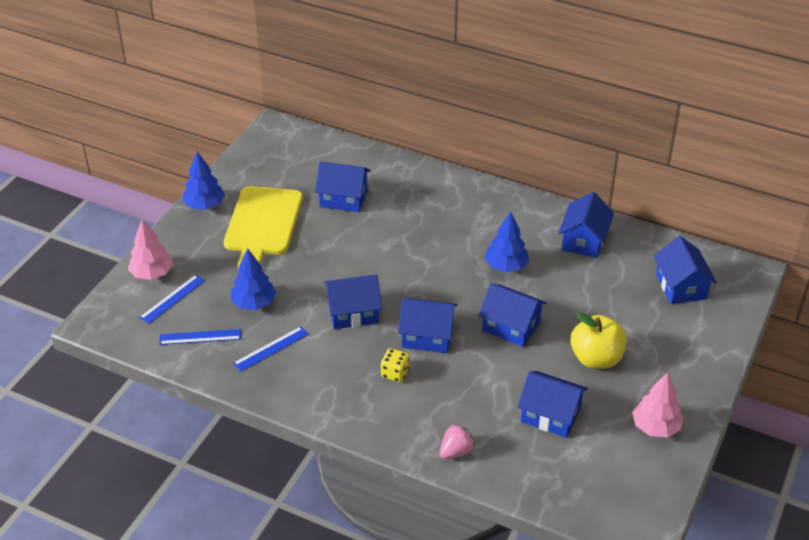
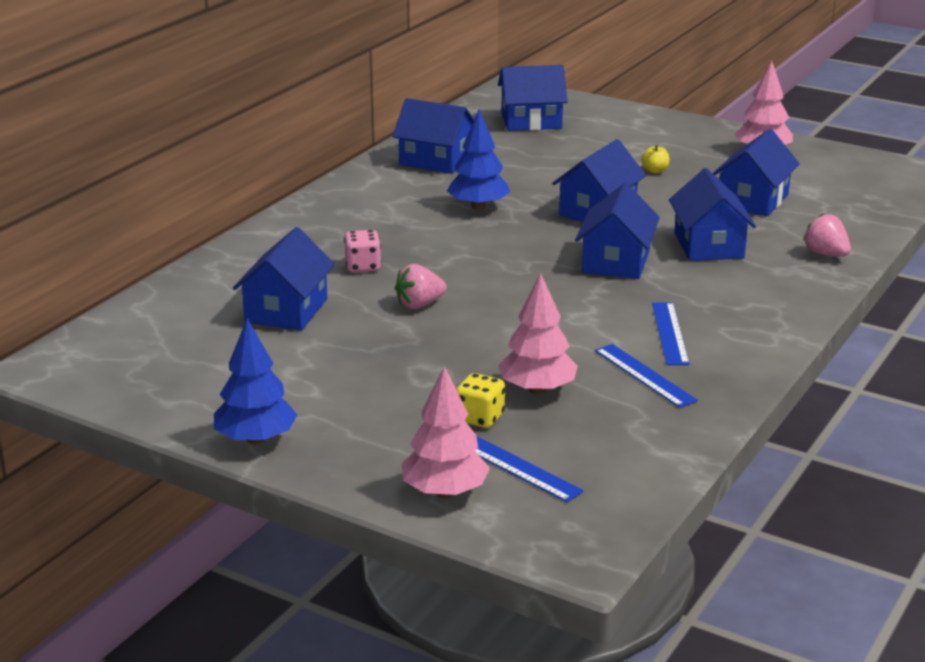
camera: 85 degrees left, 15 degrees down
(200, 337) = (617, 438): blue ruler -> blue ruler (669, 333)
(254, 303) = (537, 389): blue tree -> pink tree
(262, 225) = (333, 381): yellow cutting board -> none
(353, 312) = (565, 310): blue house -> blue house (708, 245)
(355, 249) = (419, 305): none -> pink strawberry
(395, 373) = (690, 285): yellow dice -> yellow dice (480, 418)
(404, 222) = (363, 267): none -> pink dice
(596, 358) = (655, 171): yellow apple -> yellow apple, size x0.40

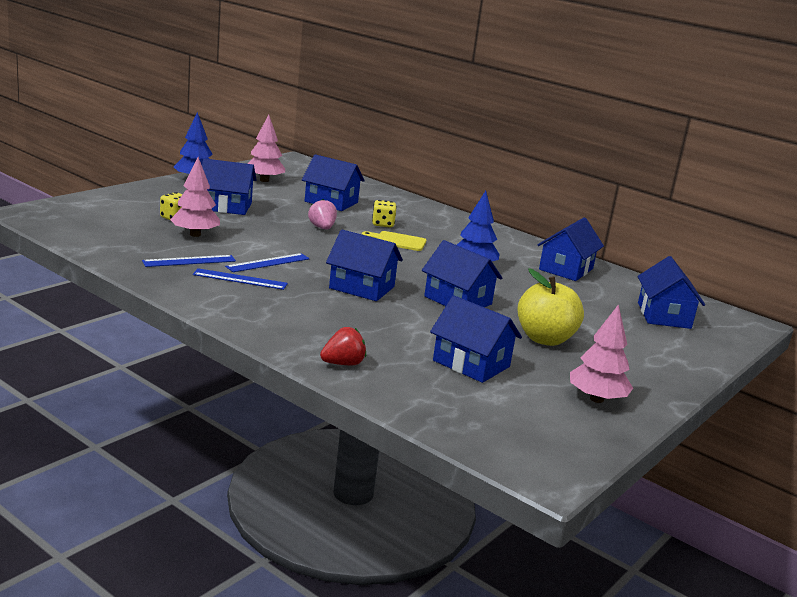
camera: 95 degrees right, 5 degrees down
(363, 267) = (383, 224): pink dice -> yellow dice
(426, 253) = (397, 241): none -> yellow cutting board
(445, 492) = (110, 201): pink tree -> pink tree (264, 180)
(518, 467) = (117, 216): blue ruler -> blue ruler (268, 263)
(655, 171) = (545, 339): yellow apple -> yellow apple, size x2.47
(708, 245) = (378, 323): blue house -> blue house (226, 206)
(825, 254) = (343, 364): pink strawberry -> red strawberry

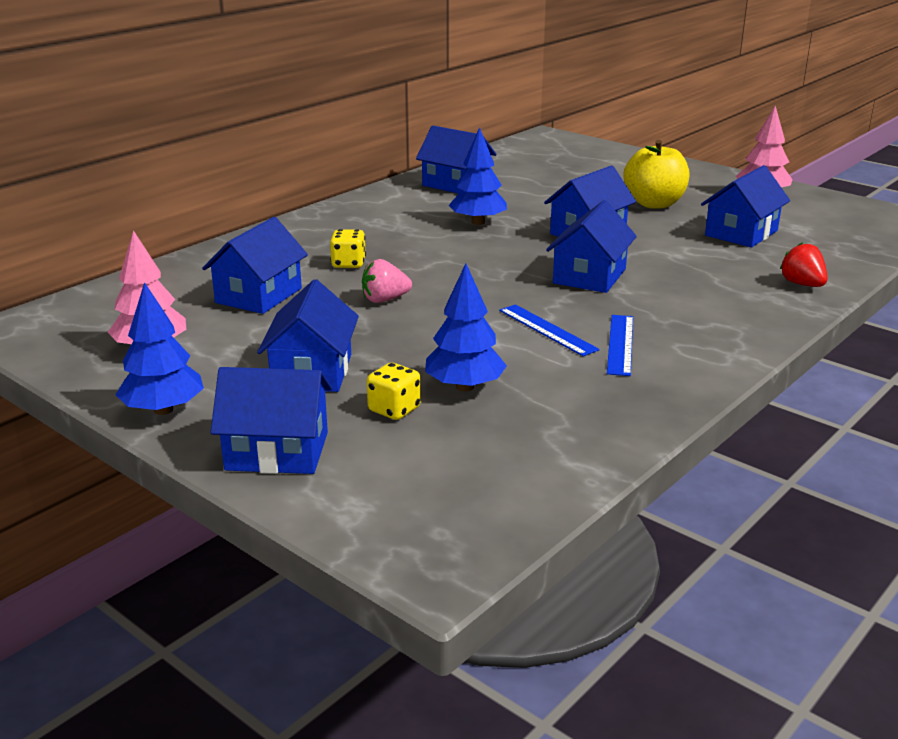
camera: 85 degrees left, 5 degrees up
(189, 261) = (580, 382): blue ruler -> none
(195, 234) = (464, 387): pink tree -> blue tree
(397, 241) = (413, 256): yellow cutting board -> none
(664, 315) = (555, 159): blue house -> blue house (277, 451)

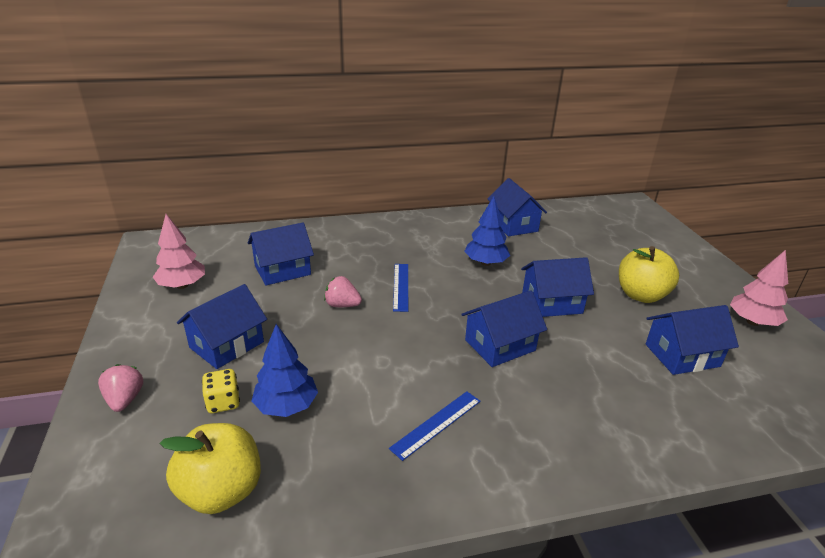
camera: 35 degrees right, 5 degrees up
(163, 410) = (125, 335): blue tree -> none
(277, 451) = (125, 400): blue house -> pink strawberry
(348, 264) = (361, 266): yellow dice -> none
(507, 459) = (221, 491): none -> yellow apple
(547, 329) = (405, 382): blue ruler -> blue ruler (401, 286)
(802, 284) = (671, 438): red strawberry -> none

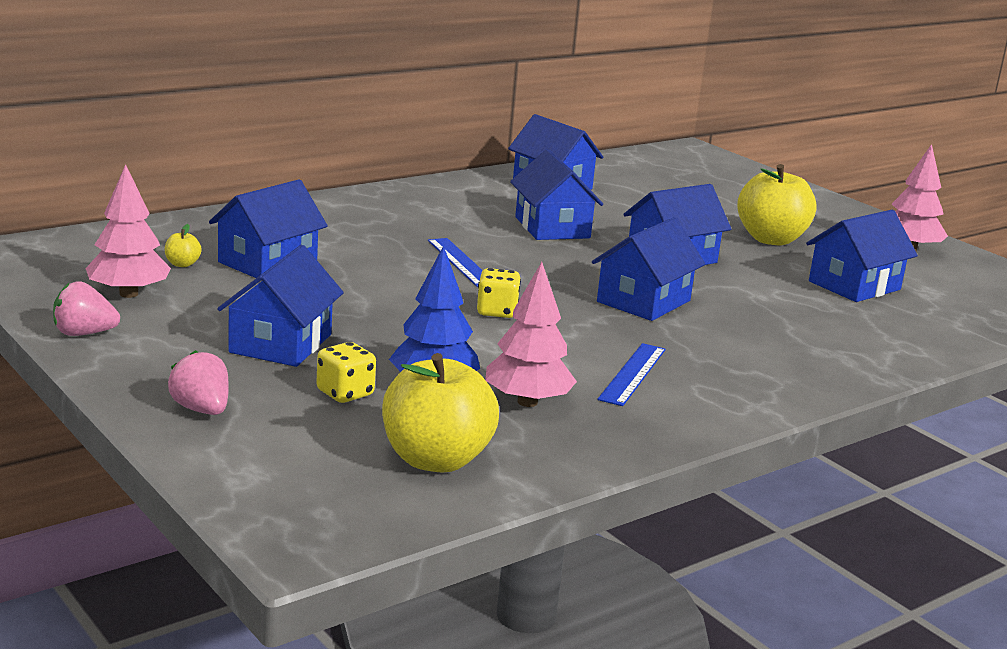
camera: 25 degrees left, 10 degrees down
(234, 265) = (182, 264): none -> yellow apple
(336, 439) = (527, 402): none -> pink tree
(342, 305) = (399, 288): pink strawberry -> pink strawberry (84, 334)
(387, 338) = (497, 312): none -> yellow dice
(485, 263) = (552, 227): blue tree -> blue house

